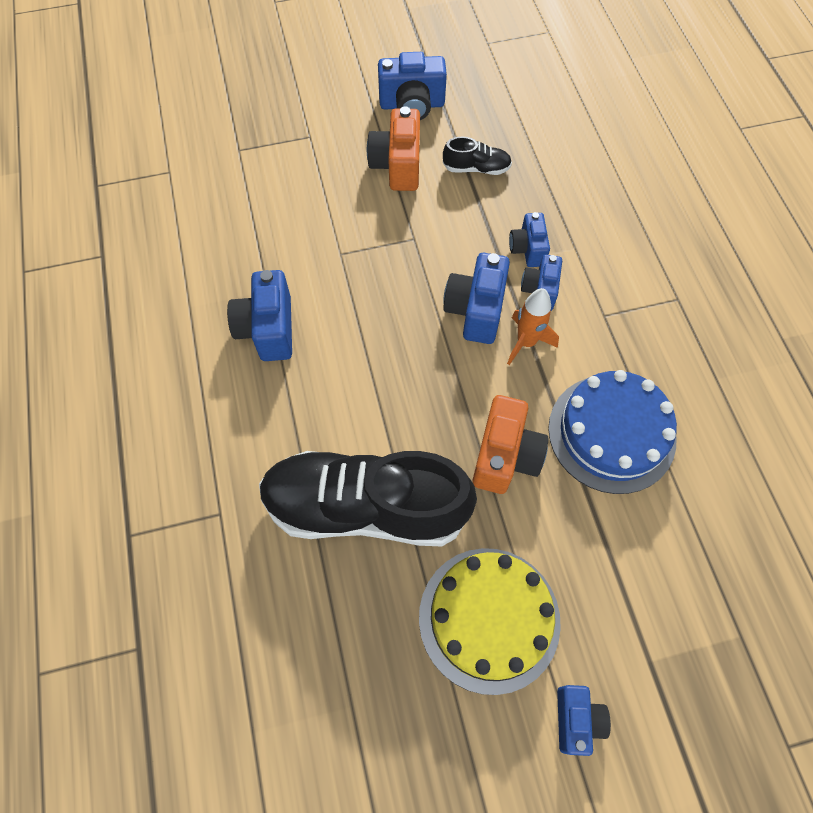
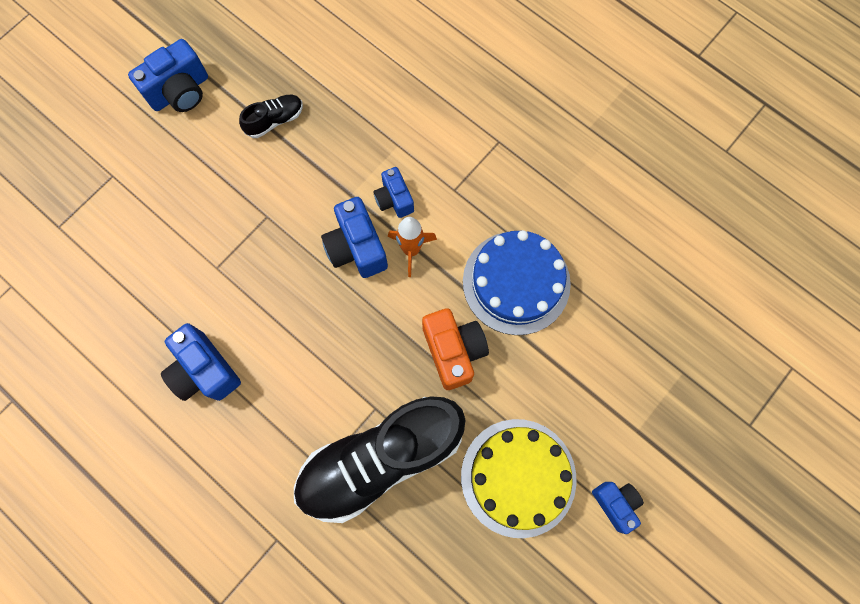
camera: 35 degrees left, 10 degrees up
(397, 166) = (207, 158): orange camera -> none
(527, 249) = (362, 169): blue camera -> none

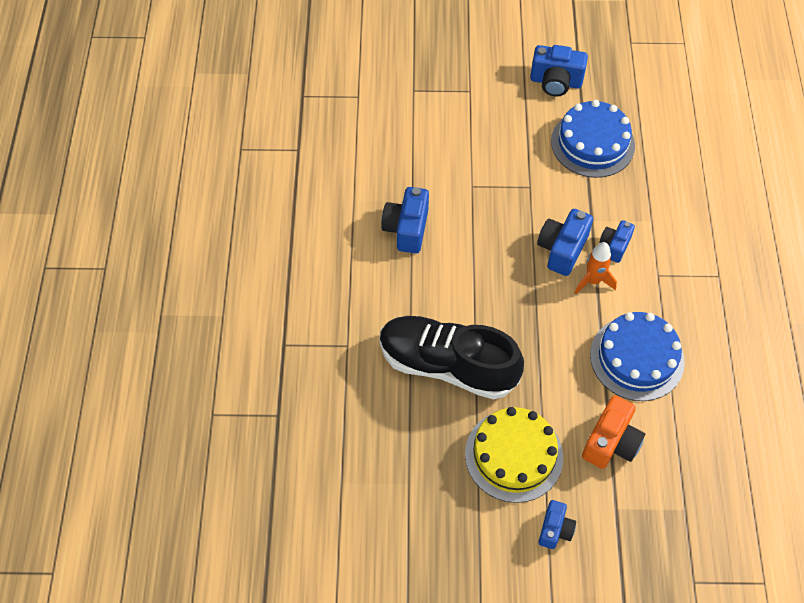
camera: 50 degrees right, 15 degrees down
(275, 120) = (592, 143): black shoe -> blue cake
(453, 351) = (554, 355): orange camera -> orange camera (611, 442)

